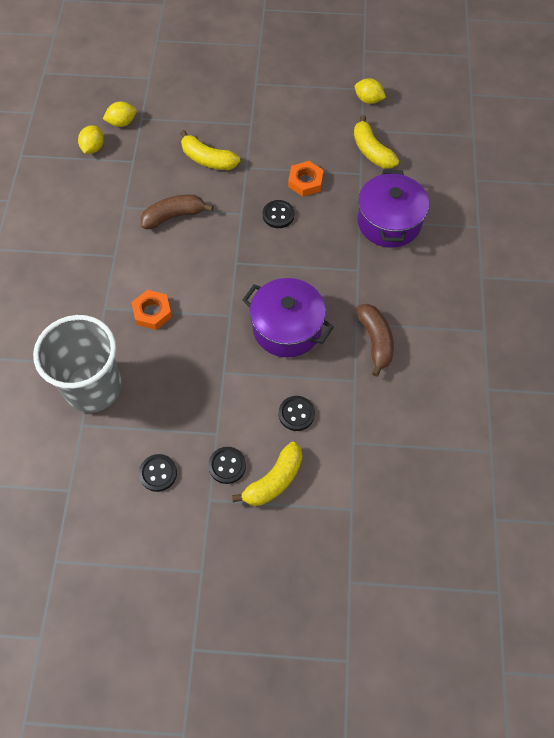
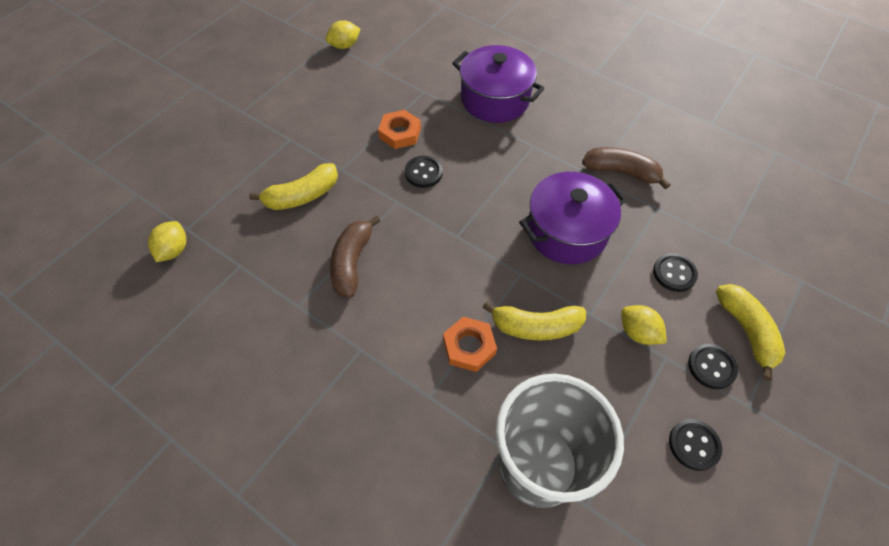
camera: 60 degrees left, 5 degrees down
(93, 148) = (181, 297): yellow lemon -> yellow lemon (638, 332)
(371, 151) = (405, 72): yellow banana -> yellow banana (535, 326)

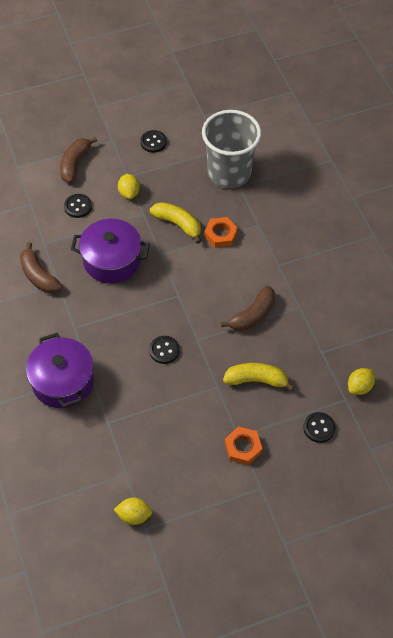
camera: 145 degrees left, 0 degrees up
(400, 133) = (155, 393): orange nut -> orange nut (243, 447)
(711, 367) = (110, 161): black button -> black button (319, 428)
(746, 331) = (75, 164): yellow banana -> brown banana

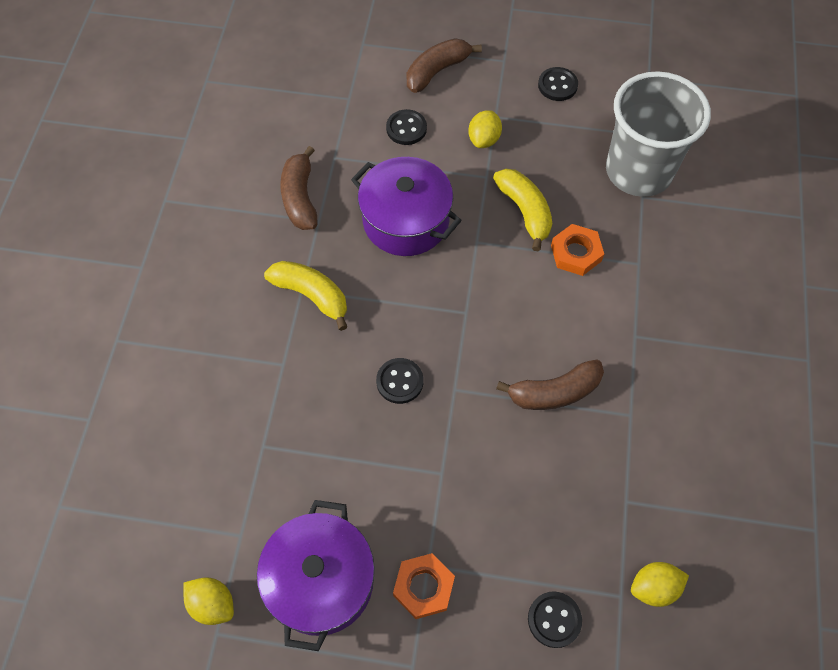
camera: 30 degrees right, 5 degrees up
(63, 381) = (241, 357): purple pot -> purple pot (321, 581)
(256, 380) = (503, 494): yellow banana -> yellow banana (312, 295)

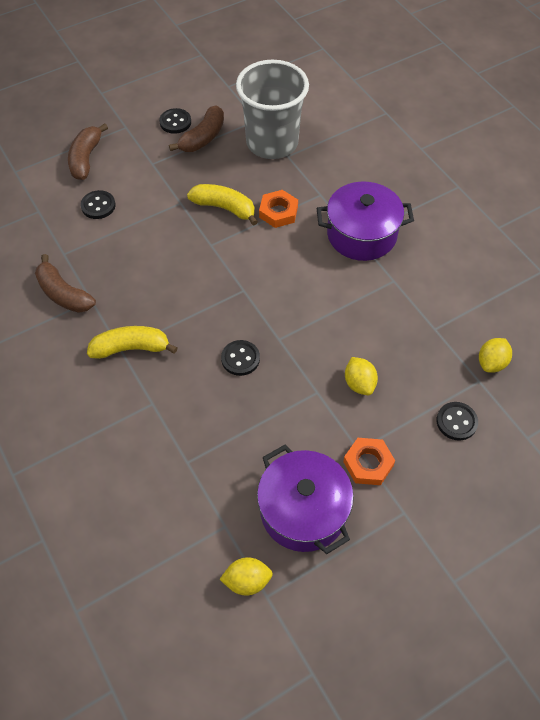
camera: 40 degrees left, 5 degrees down
(406, 221) = (152, 262): purple pot -> purple pot (361, 234)
(484, 139) = (157, 181): yellow lemon -> yellow lemon (359, 383)
(554, 392) = (339, 299): brown banana -> brown banana (203, 138)

